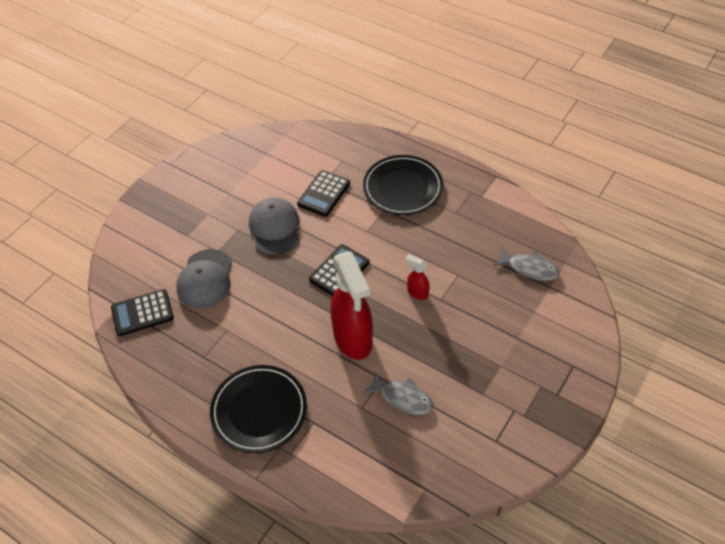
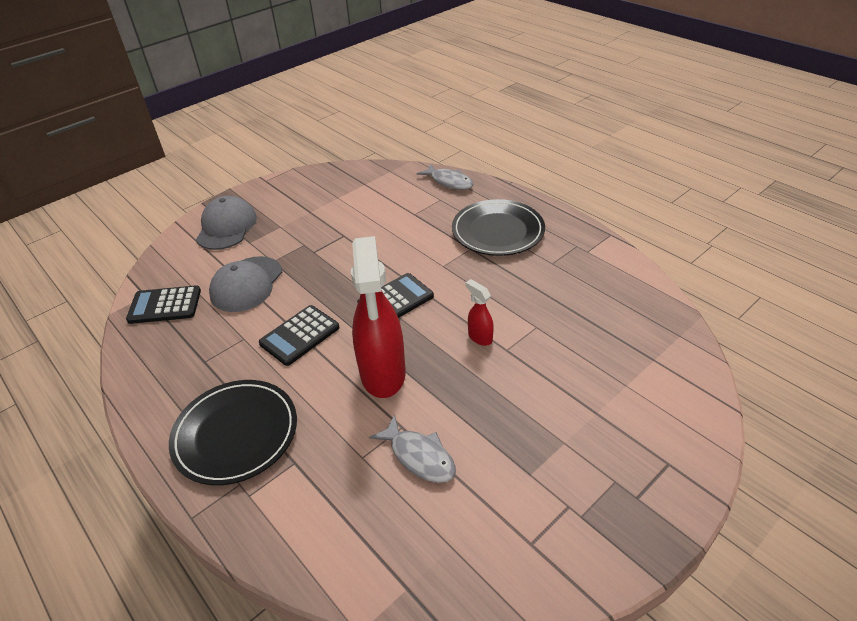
camera: 15 degrees right, 10 degrees down
(275, 228) = (343, 248): grey cap -> grey cap (226, 227)
(324, 194) = (408, 225): black calculator -> black calculator (299, 335)
(529, 268) = (631, 334): grey fish -> grey fish (449, 182)

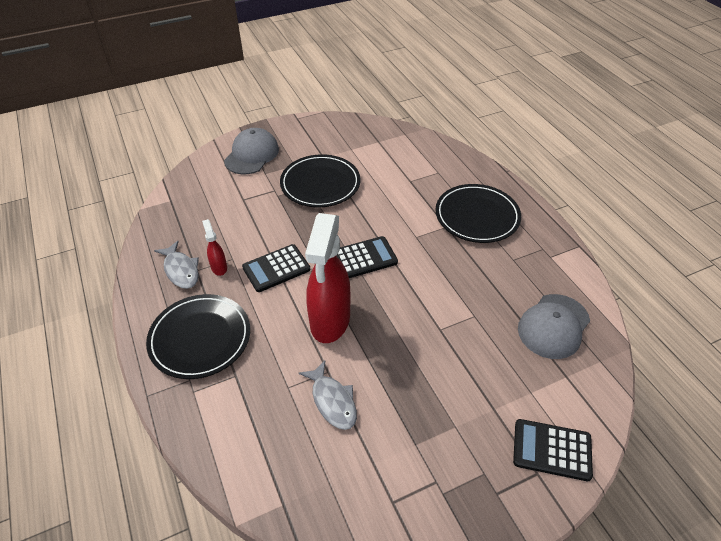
camera: 15 degrees right, 5 degrees up
(165, 305) = (182, 213): black calculator -> black calculator (552, 450)
(246, 284) = (250, 211): grey cap -> grey cap (553, 326)
(317, 239) = (320, 184): none -> black plate
(449, 182) = (453, 157): grey fish -> grey fish (181, 270)
(479, 337) = (422, 311): red spray bottle -> red spray bottle (219, 267)

